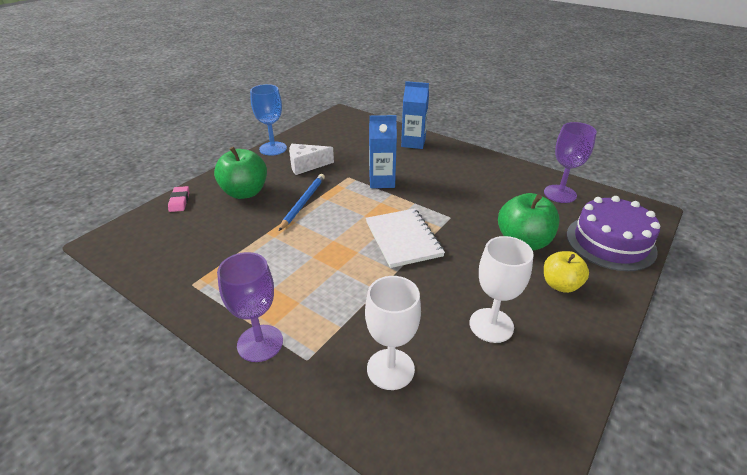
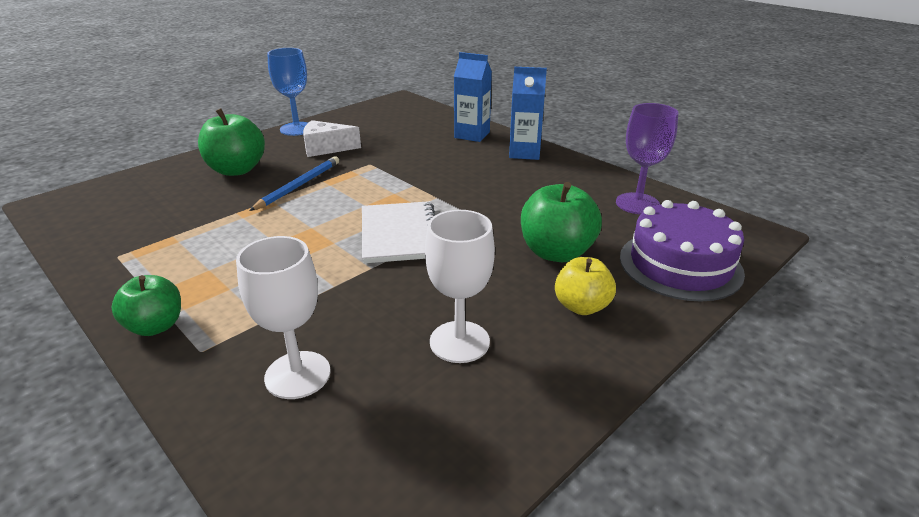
camera: 10 degrees right, 5 degrees down
(179, 201) = (157, 172): pink eraser -> none
(260, 343) = (156, 326): purple goblet -> green apple
(382, 181) = (408, 171): blue carton -> blue carton (524, 153)

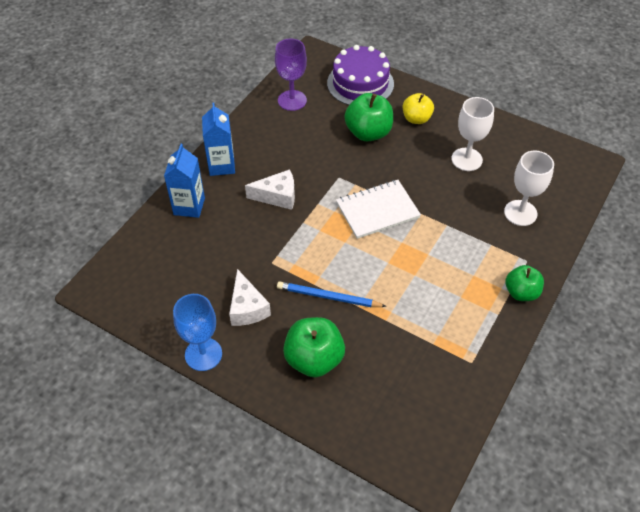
camera: 105 degrees left, 20 degrees up
(462, 176) = (277, 196): none -> white cheese

